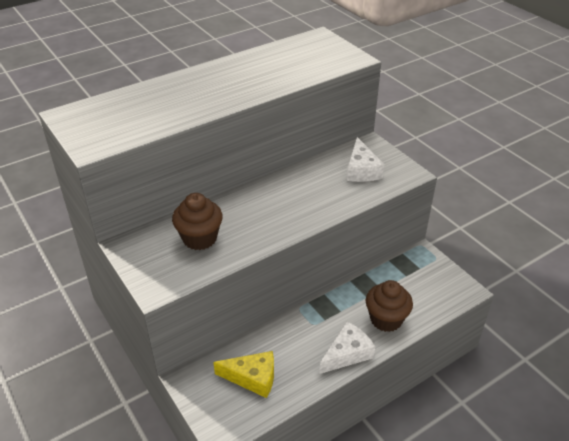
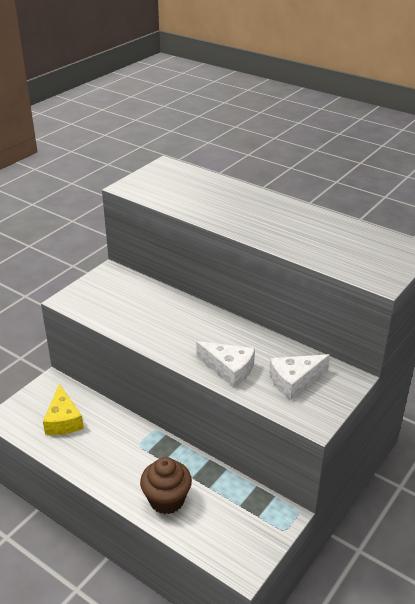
camera: 70 degrees right, 5 degrees down
(199, 238) = (134, 304): brown cupcake -> none
(347, 354) = (110, 478): white cheese -> white cheese (229, 369)

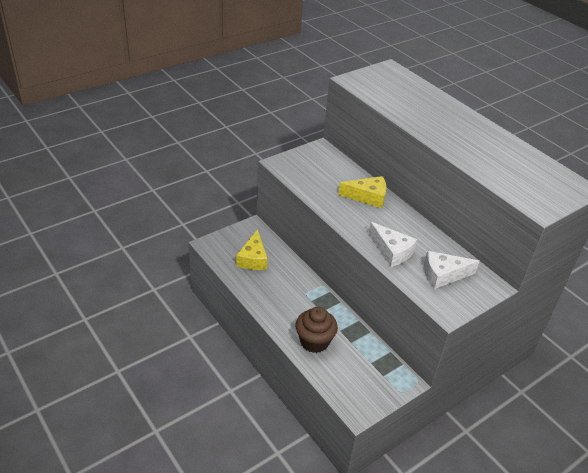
camera: 15 degrees right, 5 degrees up
(181, 314) = (368, 197): none -> yellow cheese

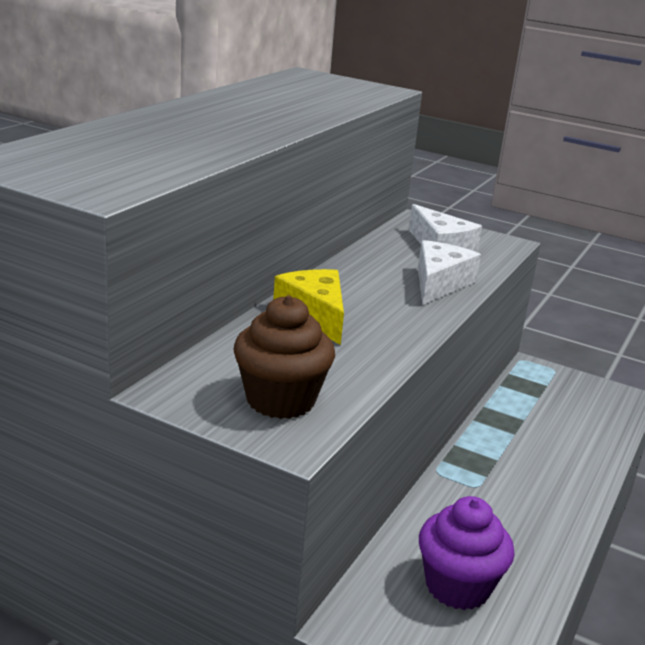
camera: 115 degrees left, 15 degrees down
(253, 258) = (457, 586): yellow cheese -> purple cupcake
(314, 341) = (566, 454): brown cupcake -> brown cupcake (280, 400)

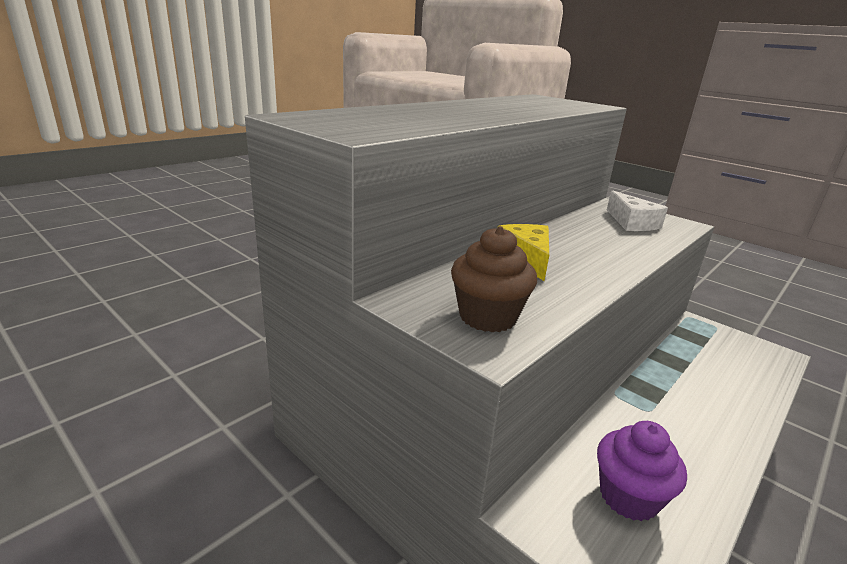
camera: 15 degrees right, 0 degrees up
(439, 283) = (630, 246): white cheese -> none

